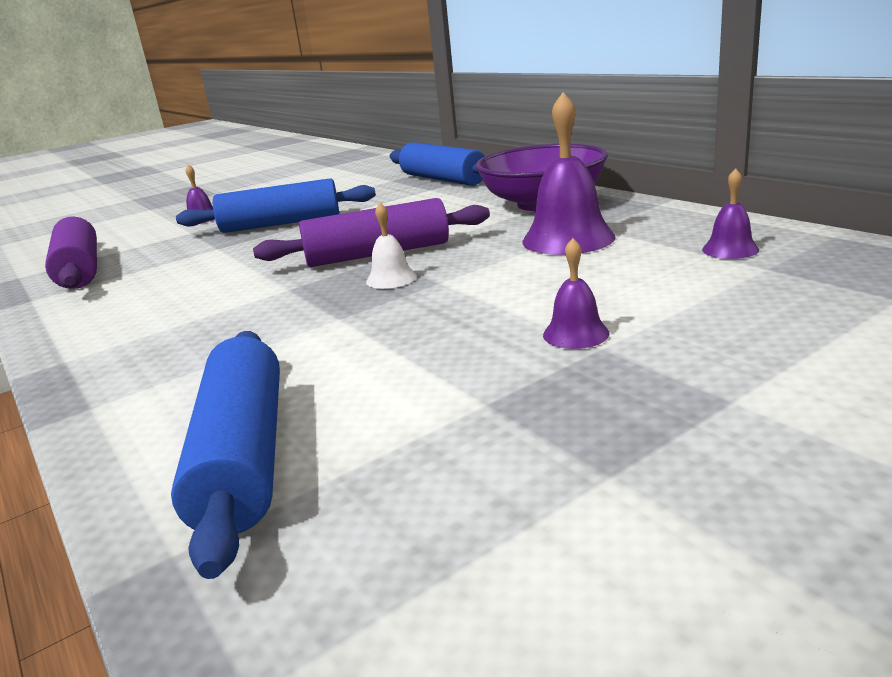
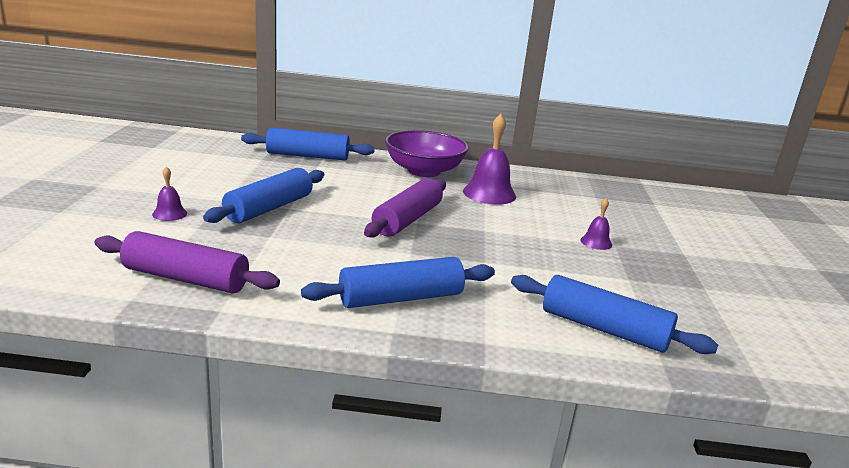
camera: 55 degrees left, 0 degrees up
(156, 331) = (401, 298): none -> blue rolling pin
(391, 279) = (456, 234): white bell -> none
(730, 249) = (566, 189): purple bell -> none

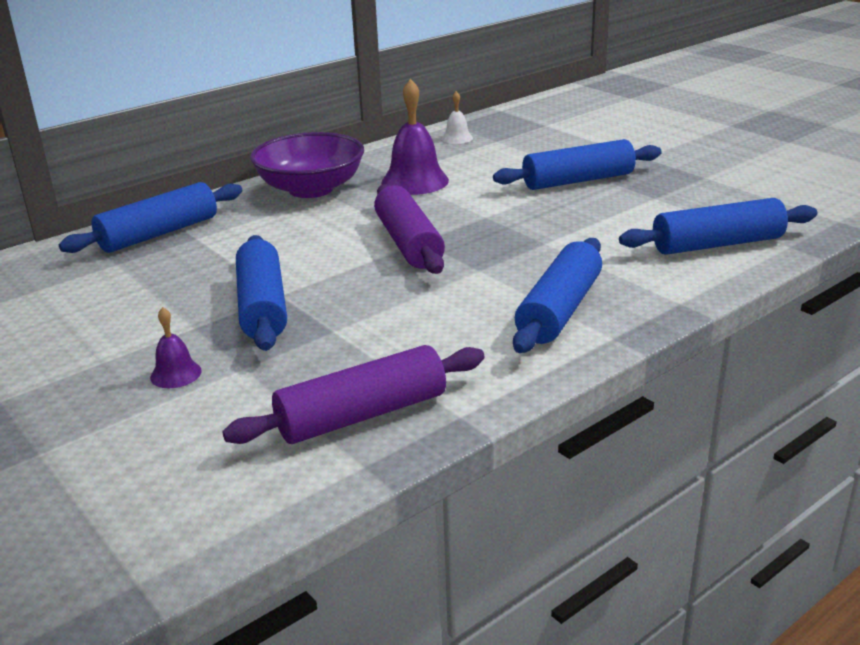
camera: 40 degrees left, 5 degrees up
(572, 185) = (457, 138): none -> white bell
(596, 242) = (578, 180): purple bell -> blue rolling pin

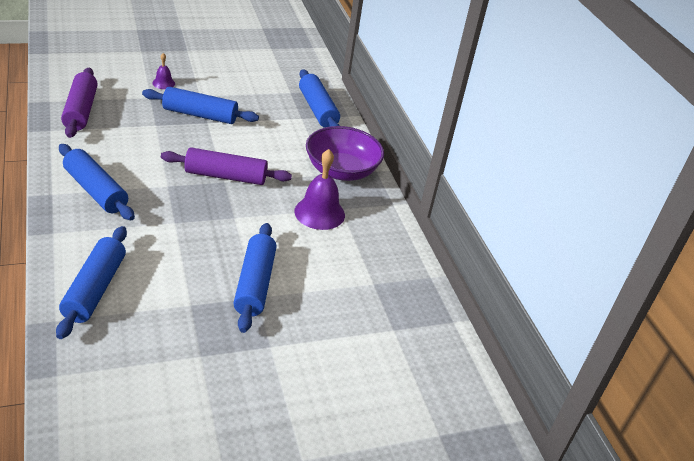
camera: 105 degrees right, 10 degrees up
(457, 138) = (394, 266): white bell -> none

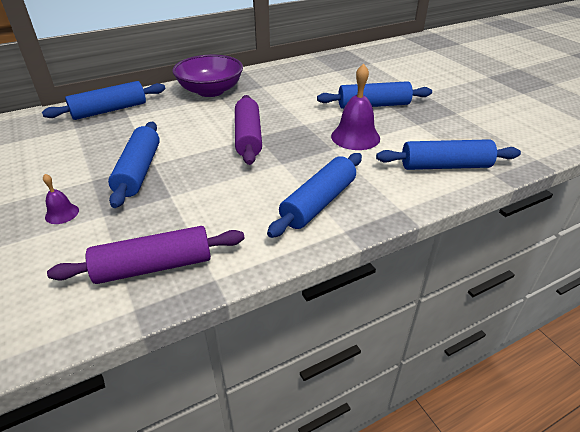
camera: 95 degrees left, 0 degrees up
(319, 213) = (273, 93): purple bell -> purple bell (355, 137)

